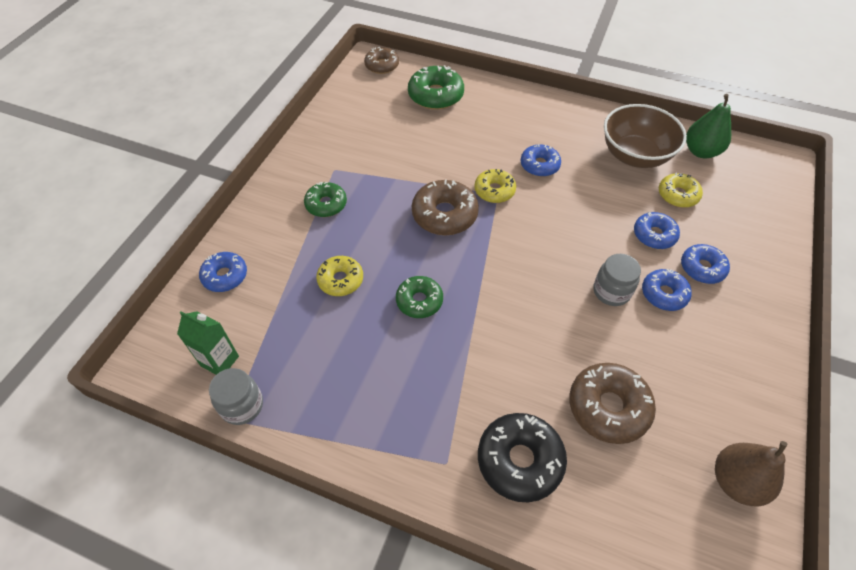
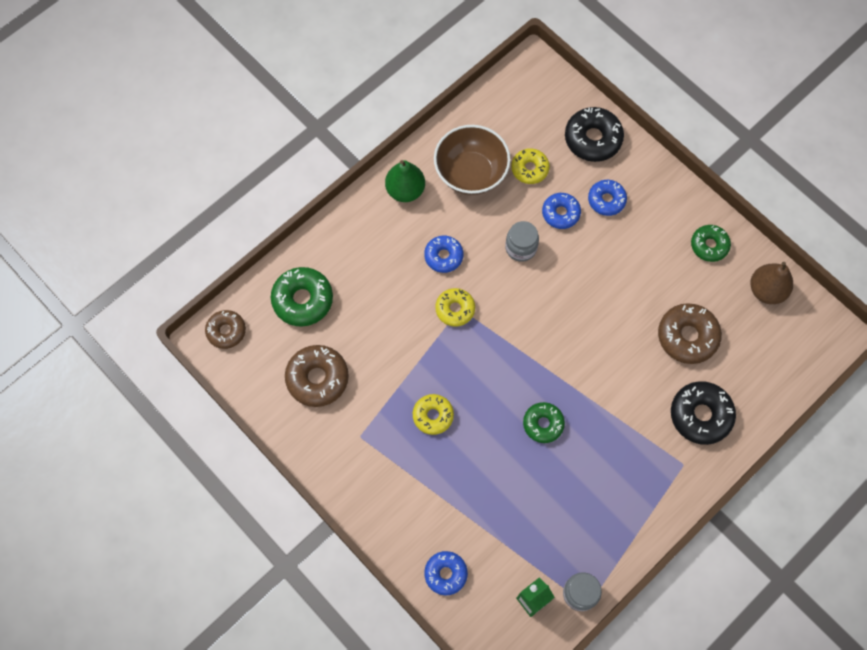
camera: 65 degrees left, 15 degrees up
(326, 204) = (401, 459): green donut -> green donut (709, 245)
(340, 280) = (494, 478): yellow donut -> yellow donut (433, 416)
(444, 215) = (462, 363): brown donut -> brown donut (317, 378)
(611, 291) = (598, 277): grey jar -> grey jar (521, 248)
(664, 294) = (616, 242): blue donut -> none
(701, 151) = (492, 118): green pear -> green pear (405, 190)
(756, 233) = (593, 139): none -> black donut

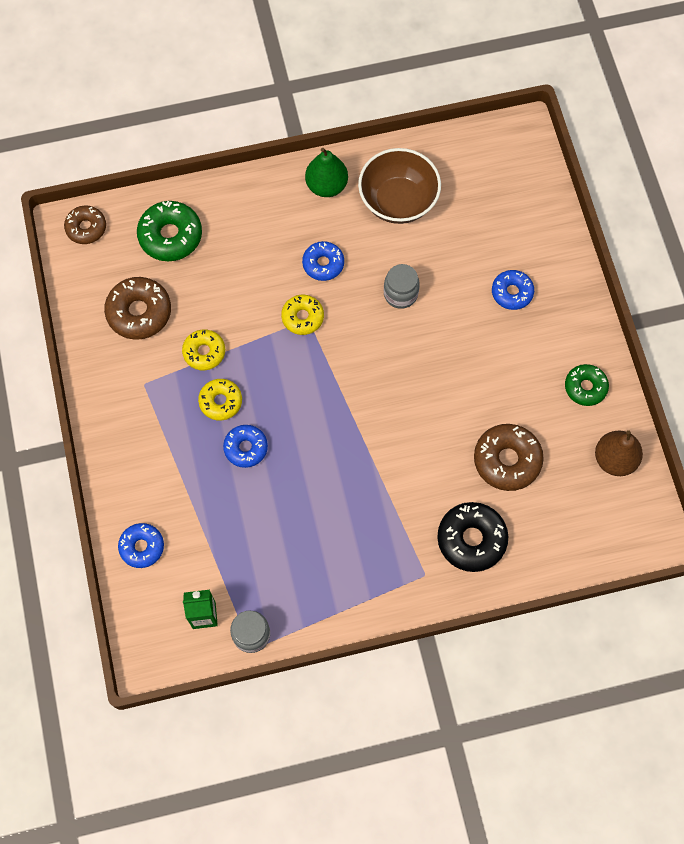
camera: 30 degrees right, 0 degrees up
(529, 169) = (456, 226): yellow donut -> yellow donut (204, 352)
(543, 424) = (316, 465): green donut -> none
(560, 213) = (459, 282): blue donut -> blue donut (246, 448)
(593, 139) = (536, 229): black donut -> none

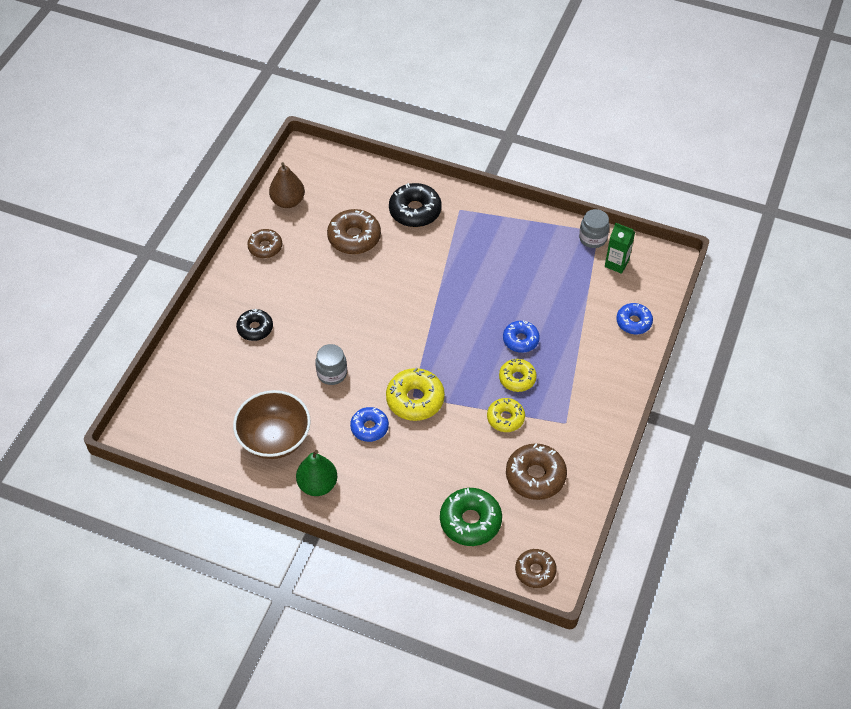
camera: 145 degrees left, 15 degrees down
(302, 317) = (415, 399): yellow donut -> yellow donut, size x1.55
(512, 292) = (255, 328): blue donut -> black donut
(585, 387) = (265, 247): green donut -> brown donut

